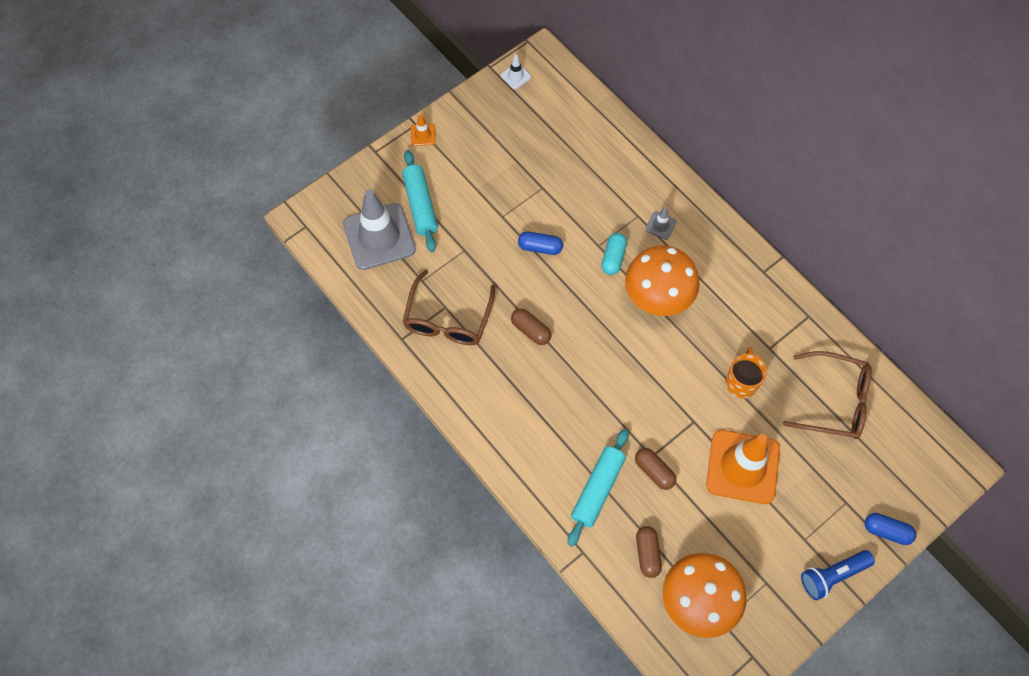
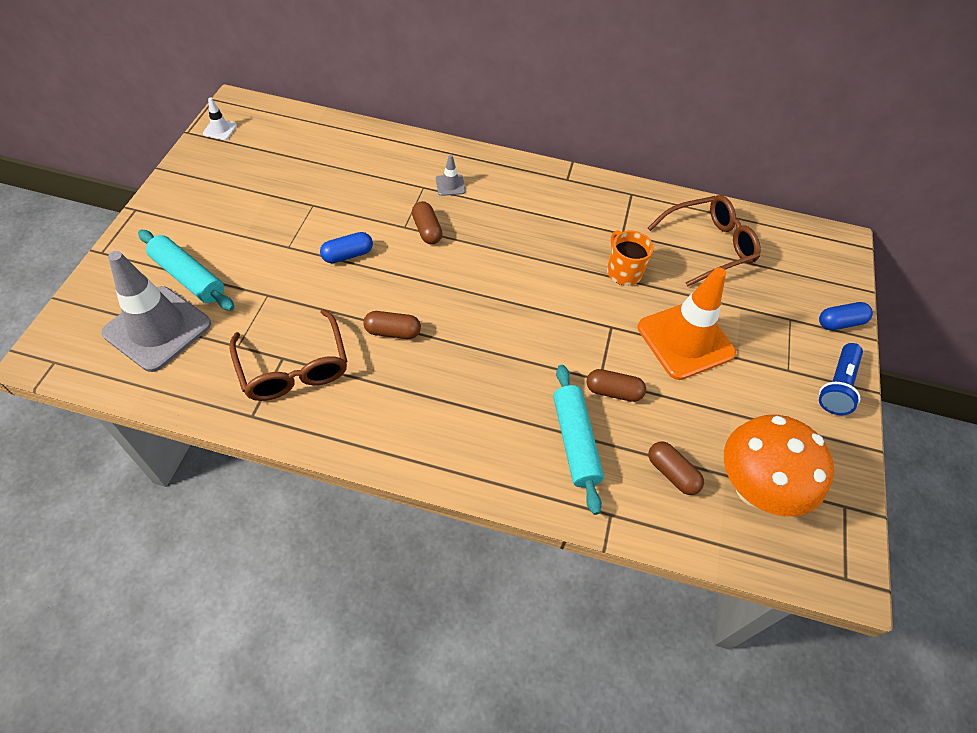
camera: 40 degrees left, 10 degrees down
(423, 135) = (150, 215): orange traffic cone -> none
(613, 258) = (427, 230): turquoise capsule -> brown capsule
(657, 299) = (494, 243): orange mushroom -> none

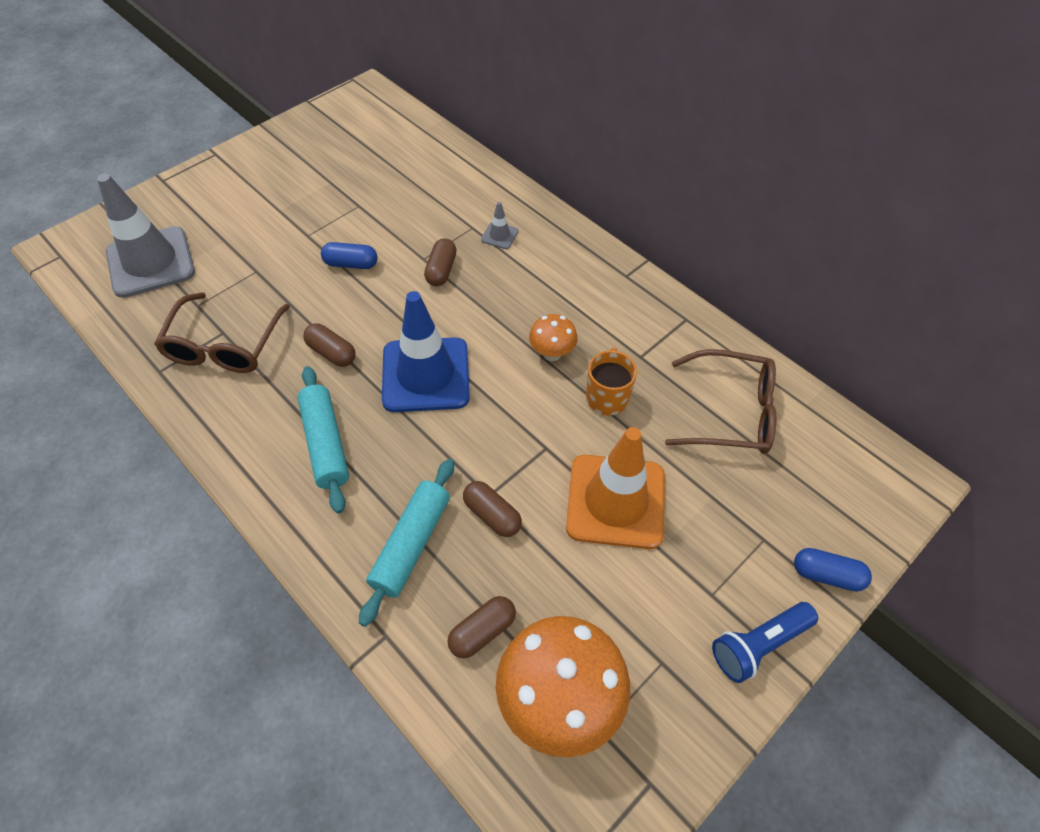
camera: 35 degrees right, 0 degrees up
(189, 277) = (208, 228): turquoise rolling pin -> turquoise rolling pin (326, 443)
(220, 129) = (336, 108): white traffic cone -> none
(482, 315) = (426, 375): none -> blue traffic cone
(561, 258) = (552, 353): none -> orange mushroom
(672, 473) = (482, 631): brown capsule -> brown capsule turned 60 degrees clockwise

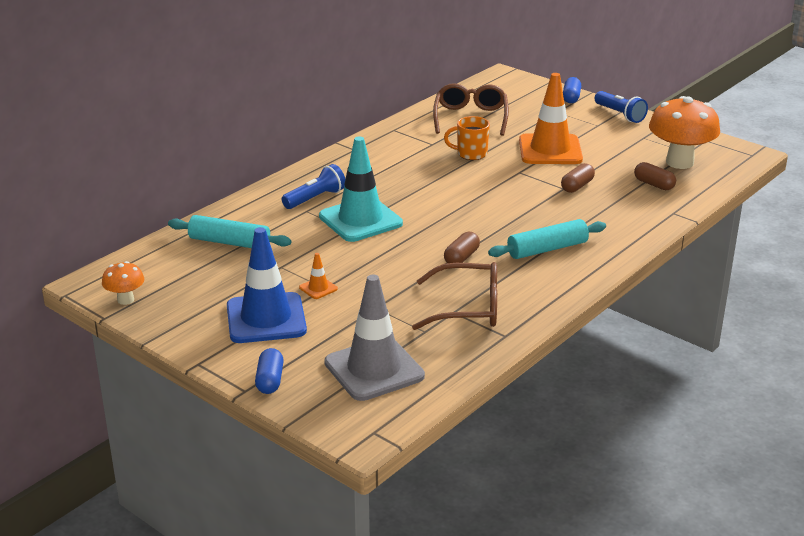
camera: 95 degrees left, 25 degrees down
(308, 230) = (318, 288): none -> orange traffic cone
(351, 264) = (359, 261): blue capsule -> blue capsule (270, 380)
(411, 544) = (610, 210): turquoise rolling pin -> turquoise rolling pin (229, 242)
(426, 375) = (472, 217): blue traffic cone -> blue traffic cone (266, 318)
(441, 270) = (360, 220): brown capsule -> turquoise traffic cone
(499, 235) = (315, 198): grey traffic cone -> blue flashlight
(552, 353) = (438, 173): orange mushroom -> orange mushroom (125, 300)

